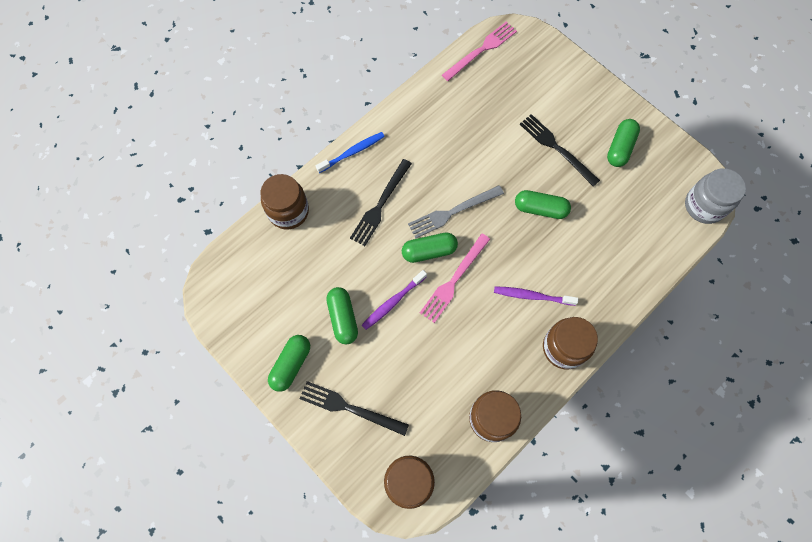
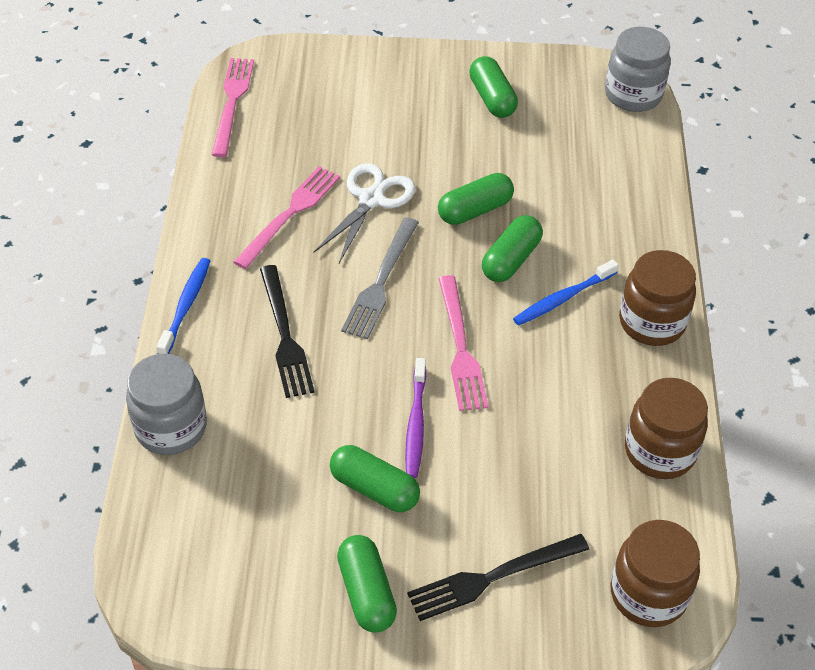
camera: 45 degrees left, 20 degrees down
(288, 211) = (171, 427): brown jar -> grey jar
(429, 251) = (398, 340): green capsule -> green capsule (511, 259)
(446, 139) = (290, 214): none -> pink fork
(494, 161) = (371, 199): none -> white scissors
(532, 296) = (562, 298): purple toothbrush -> blue toothbrush
(557, 148) = (426, 142): black fork -> none

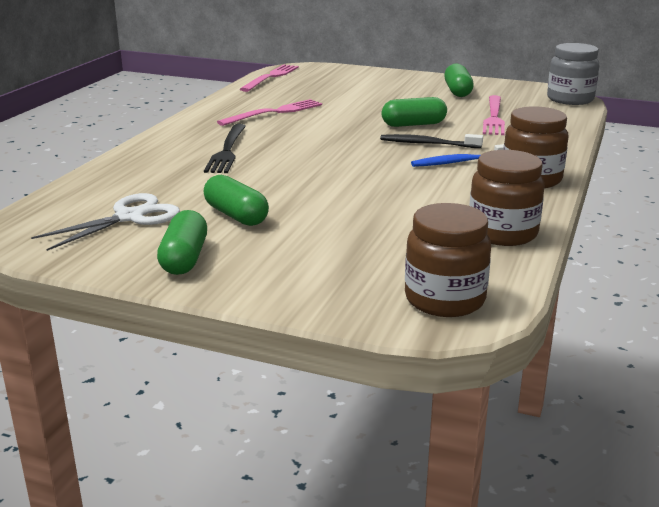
camera: 20 degrees right, 25 degrees down
(171, 427) = (107, 172): grey jar -> none
(186, 306) = (168, 133): blue toothbrush -> none
(371, 199) = (338, 114): white scissors -> white scissors (129, 217)
(381, 281) = (318, 140): grey fork -> none
(415, 424) = (295, 194): purple toothbrush -> none
(460, 347) = (359, 170): pink fork -> pink fork (493, 117)
(493, 577) = (302, 268): black fork -> none
(511, 259) = (428, 144): green capsule -> black toothbrush

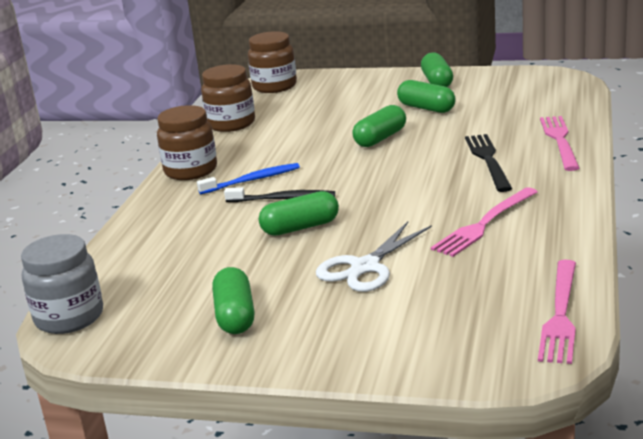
camera: 175 degrees right, 0 degrees up
(129, 217) = (503, 96): white scissors -> white scissors (365, 267)
(315, 185) = (380, 138): none -> green capsule
(493, 117) = (197, 257): pink fork -> pink fork (560, 141)

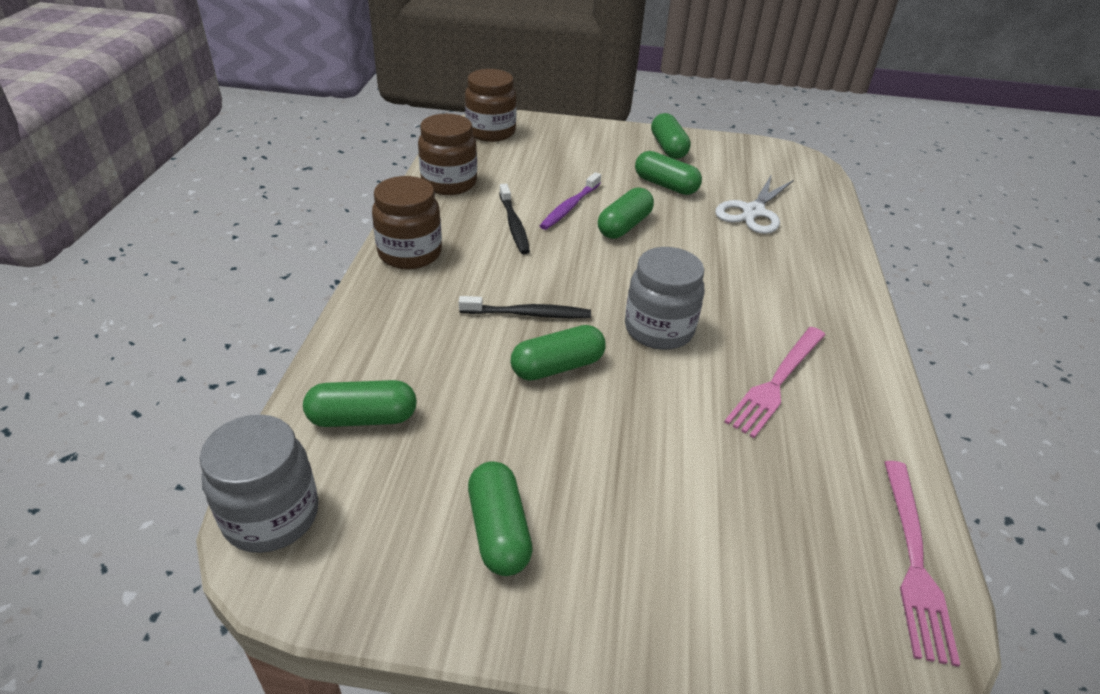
camera: 10 degrees left, 15 degrees up
(141, 265) = (363, 418): none -> green capsule
(252, 180) = (486, 278): blue toothbrush -> none
(282, 146) = (514, 225): none -> black toothbrush
(334, 130) = (569, 207): none -> purple toothbrush
(365, 267) = (651, 448): white scissors -> white scissors (753, 212)
(392, 200) = (659, 329): none -> grey jar
(488, 160) = (754, 275): black fork -> none
(560, 141) = (824, 253): pink fork -> none

